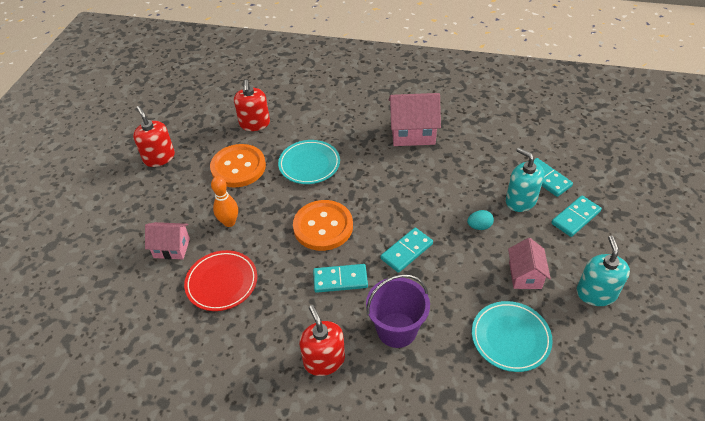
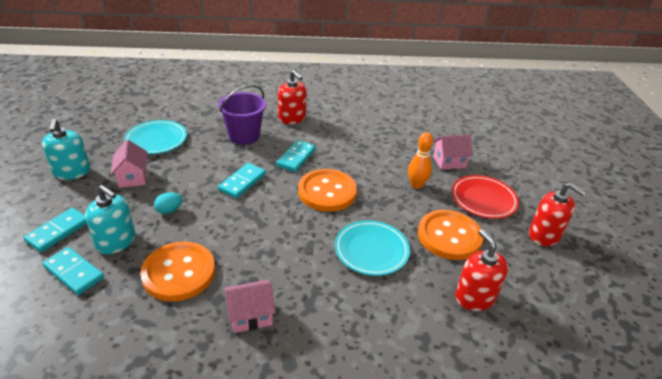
camera: 160 degrees right, 10 degrees down
(222, 282) = (390, 146): red plate -> red plate (483, 199)
(340, 279) = (296, 157): turquoise domino -> turquoise domino turned 45 degrees counterclockwise
(413, 133) = (250, 315): pink house -> pink house, size x0.64
(464, 168) = (179, 272): none -> orange button

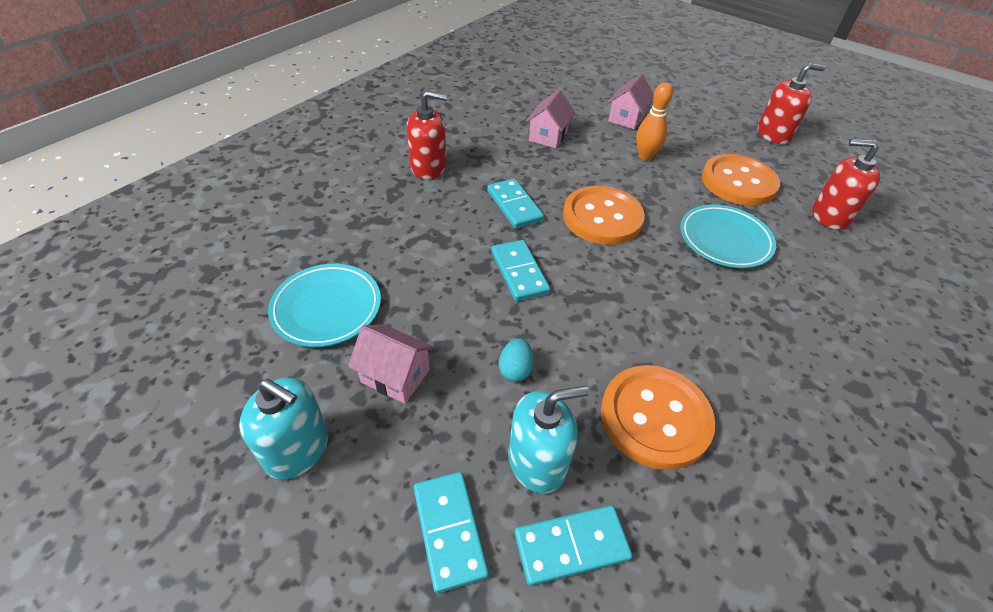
camera: 50 degrees left, 10 degrees up
(244, 136) = (419, 222): purple bucket -> none
(250, 315) = (772, 385): pink house -> pink house (548, 136)
(483, 199) = (701, 134): red plate -> none

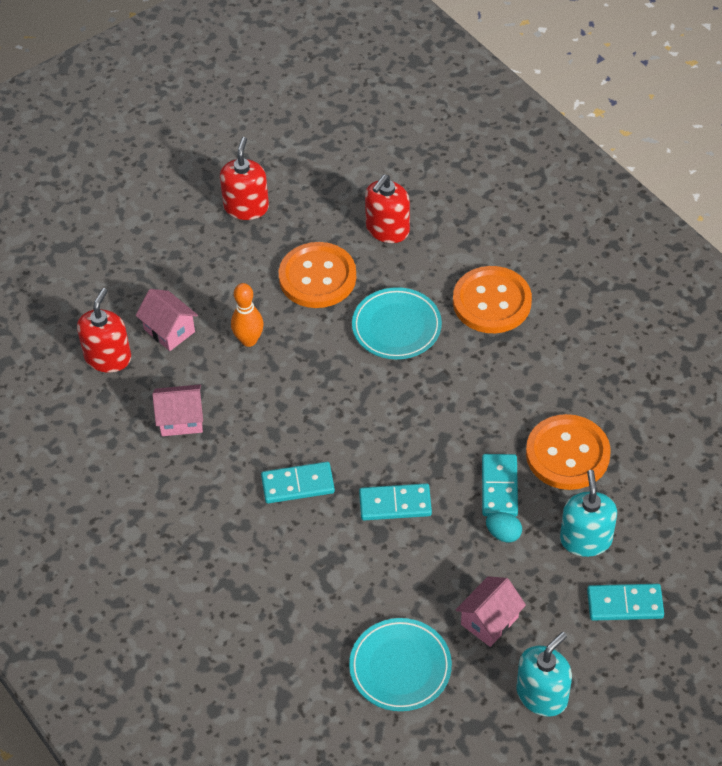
camera: 70 degrees left, 5 degrees up
(428, 167) = (205, 552): red soap dispenser -> red soap dispenser (108, 357)
(548, 136) = (181, 420): pink house -> pink house turned 45 degrees counterclockwise
(571, 545) = (648, 536): turquoise domino -> turquoise domino (499, 487)
(602, 217) = (338, 413): orange button -> orange button (492, 302)

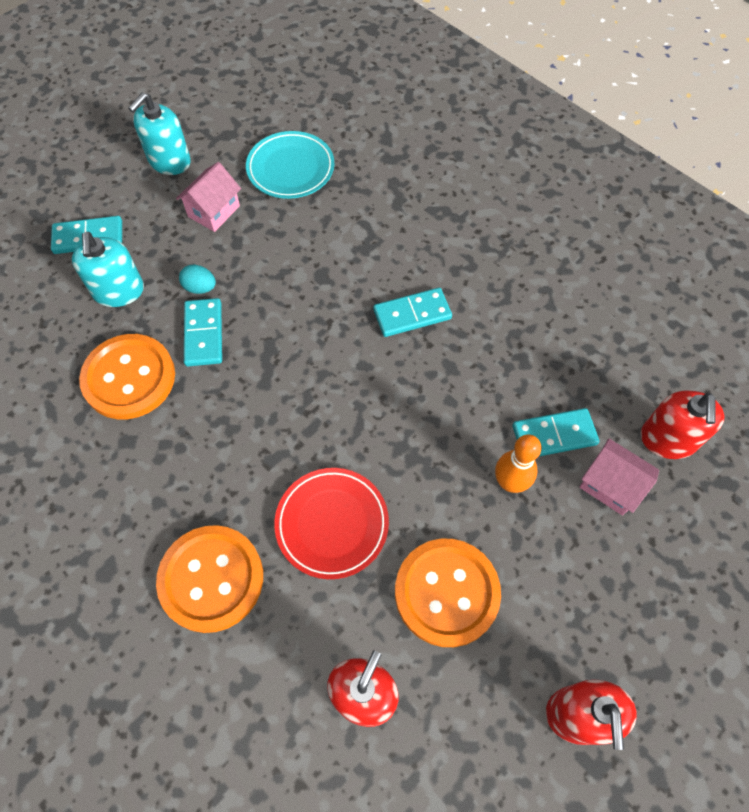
camera: 170 degrees right, 10 degrees up
(181, 420) = (555, 371): pink house -> none
(395, 504) = (310, 305): turquoise domino -> turquoise domino (554, 435)
(396, 327) = (332, 524): turquoise plate -> red plate

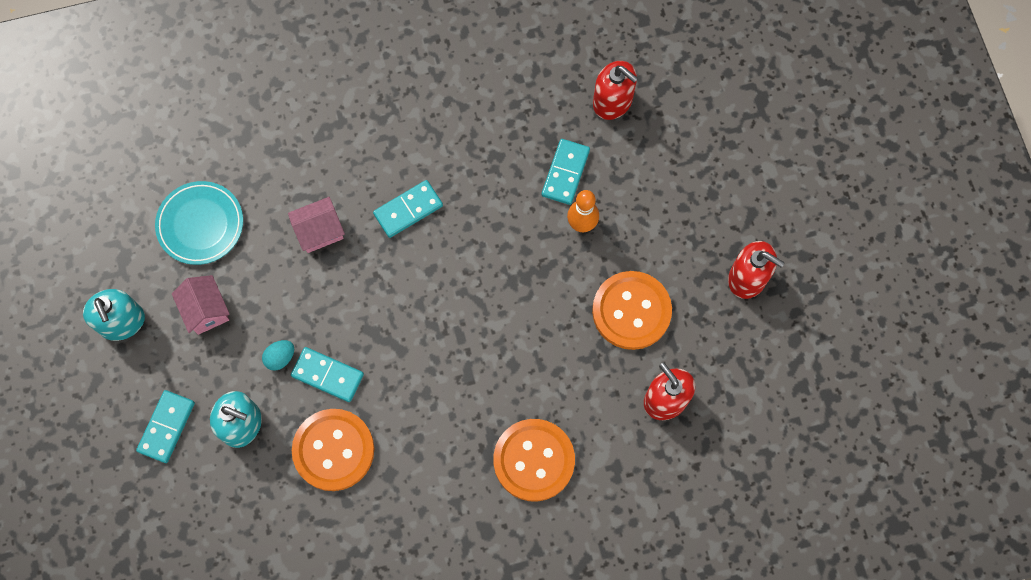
camera: 60 degrees left, 10 degrees up
(332, 524) = (541, 359): red plate -> none
(412, 314) = (408, 210): turquoise domino -> turquoise domino turned 45 degrees clockwise
(610, 485) = (622, 161): pink house -> pink house (319, 231)

